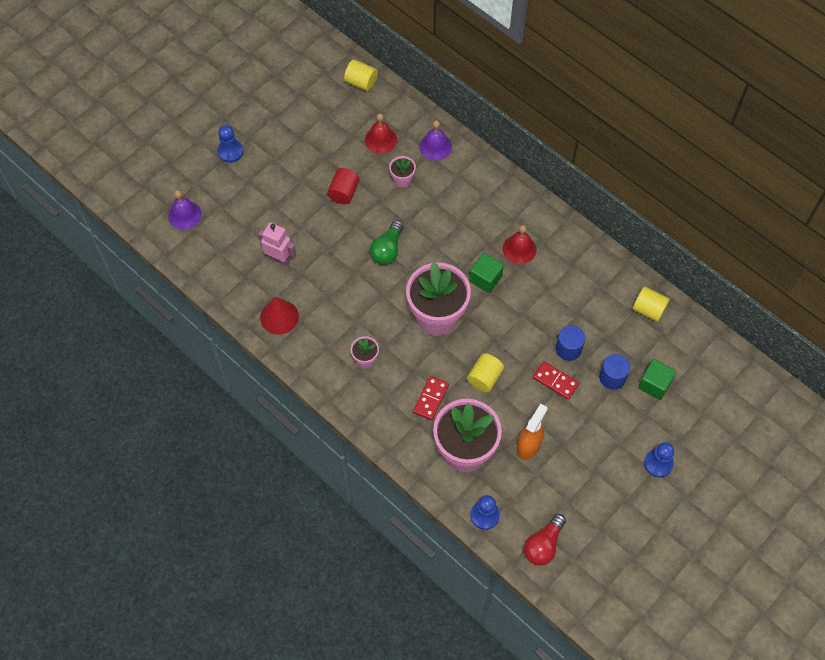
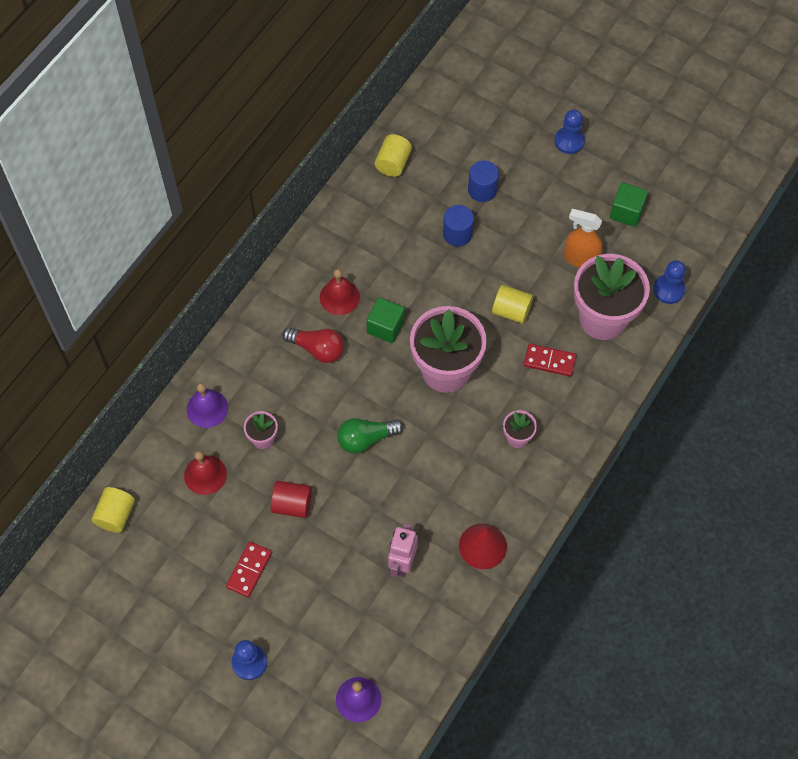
camera: 100 degrees left, 0 degrees up
(387, 249) = (366, 439): green light bulb -> green light bulb turned 150 degrees clockwise
(543, 545) = (684, 233): red light bulb -> red light bulb (317, 349)
(555, 381) = (499, 242): red domino -> red domino (249, 570)
(654, 384) = (481, 151): green cube -> green cube (626, 212)

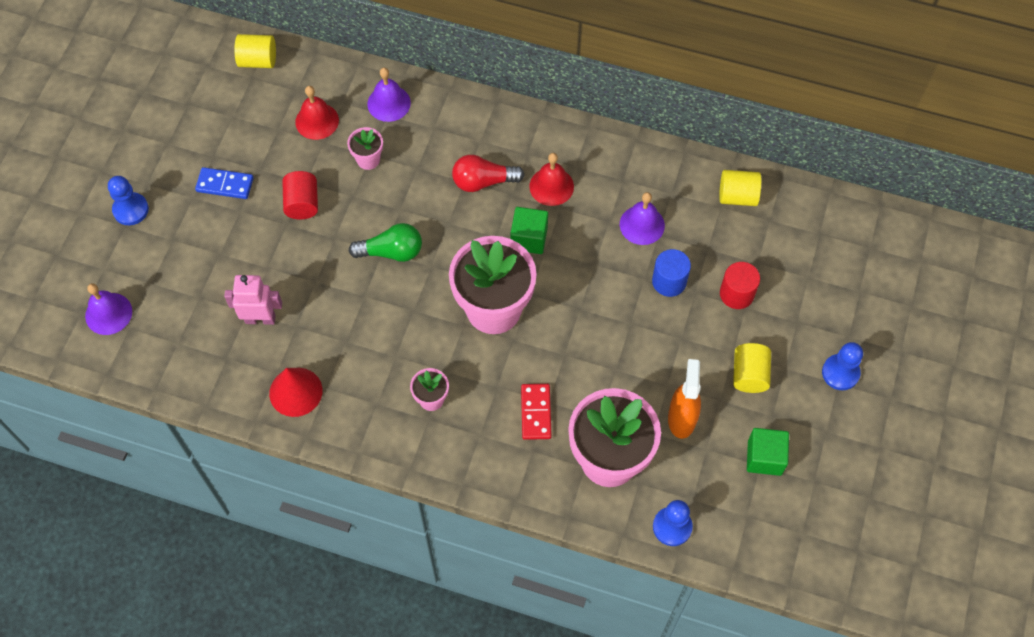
camera: 75 degrees right, 0 degrees up
(249, 570) = (225, 184): red domino -> blue domino
(317, 349) = (483, 181): red light bulb -> red light bulb turned 75 degrees clockwise
(366, 439) = (391, 252): green light bulb -> green light bulb turned 120 degrees clockwise
(398, 239) = (642, 225): none -> purple bell
(482, 190) = (736, 294): blue cylinder -> red cylinder
(511, 311) = (588, 359): yellow cylinder -> yellow cylinder (749, 375)

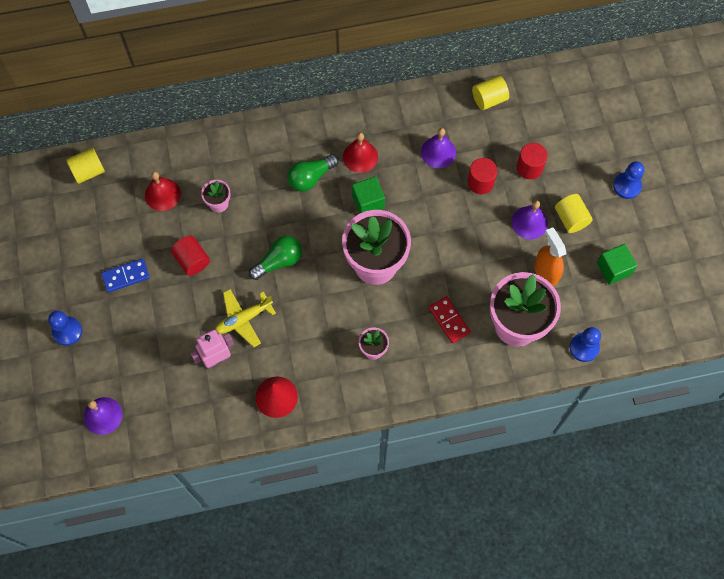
camera: 30 degrees left, 5 degrees up
(315, 292) = (243, 319): none -> yellow plane
(389, 103) = (206, 155): purple bell -> purple bell (529, 222)
(483, 181) = (311, 177): red light bulb -> green light bulb
(669, 281) = (480, 182): blue cylinder -> red cylinder

